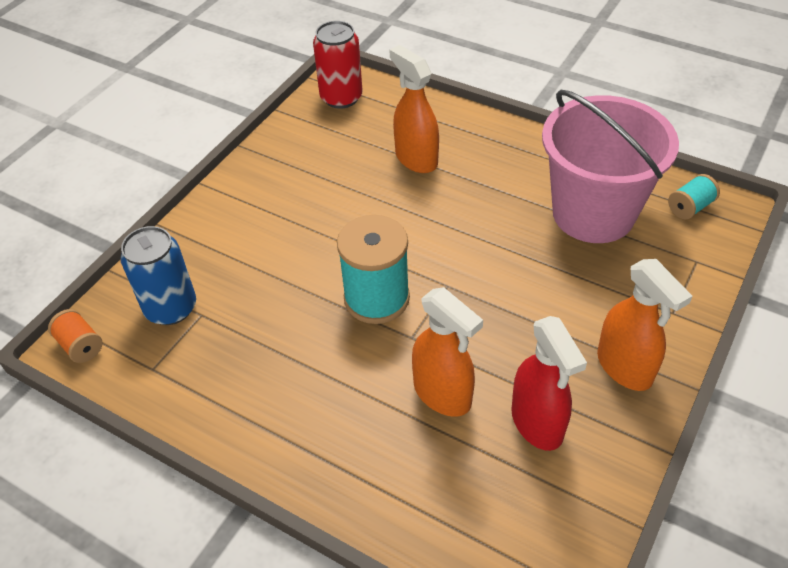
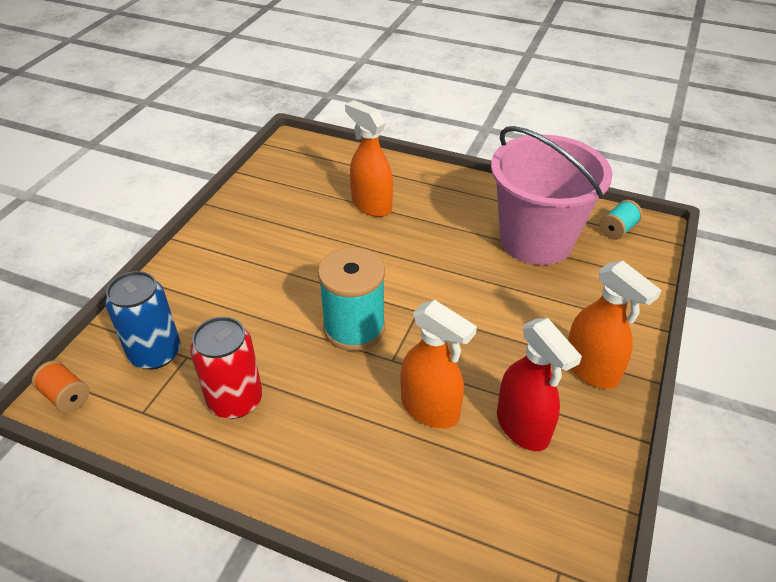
camera: 10 degrees left, 5 degrees down
(341, 98) = (295, 158): red can -> red can (235, 400)

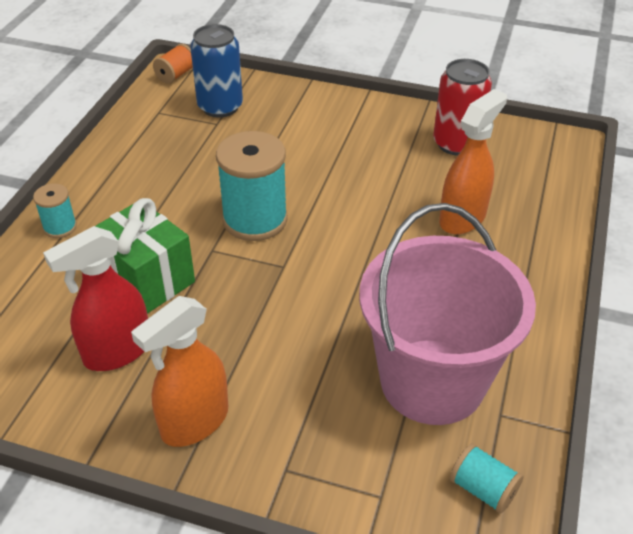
camera: 85 degrees right, 0 degrees up
(235, 400) = (166, 157): red can -> red can (456, 144)
(341, 496) = (60, 227): none -> turquoise spool
(430, 409) = (146, 279): orange spray bottle -> green gift

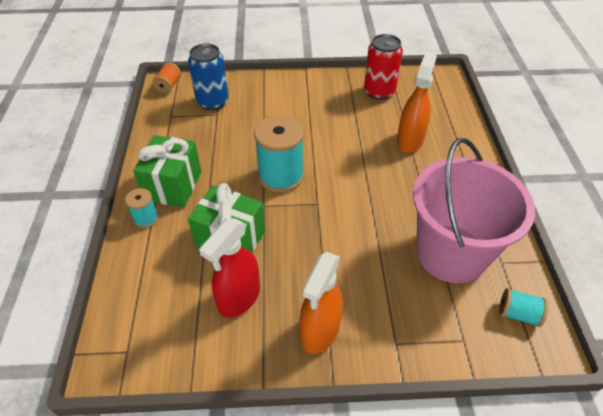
camera: 20 degrees left, 5 degrees up
(114, 197) = (173, 185): none -> green gift

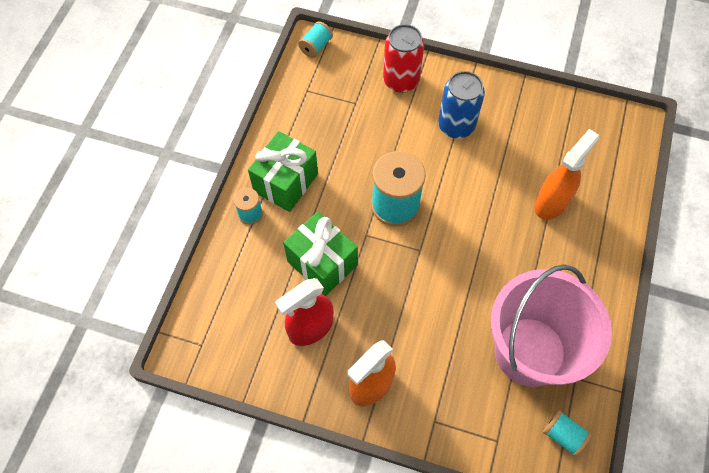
camera: 20 degrees right, 15 degrees up
(168, 86) = (316, 47): orange spool -> turquoise spool
(212, 102) = (356, 84): blue can -> blue can (456, 126)
(379, 92) = (547, 124): red can -> red can (401, 80)

